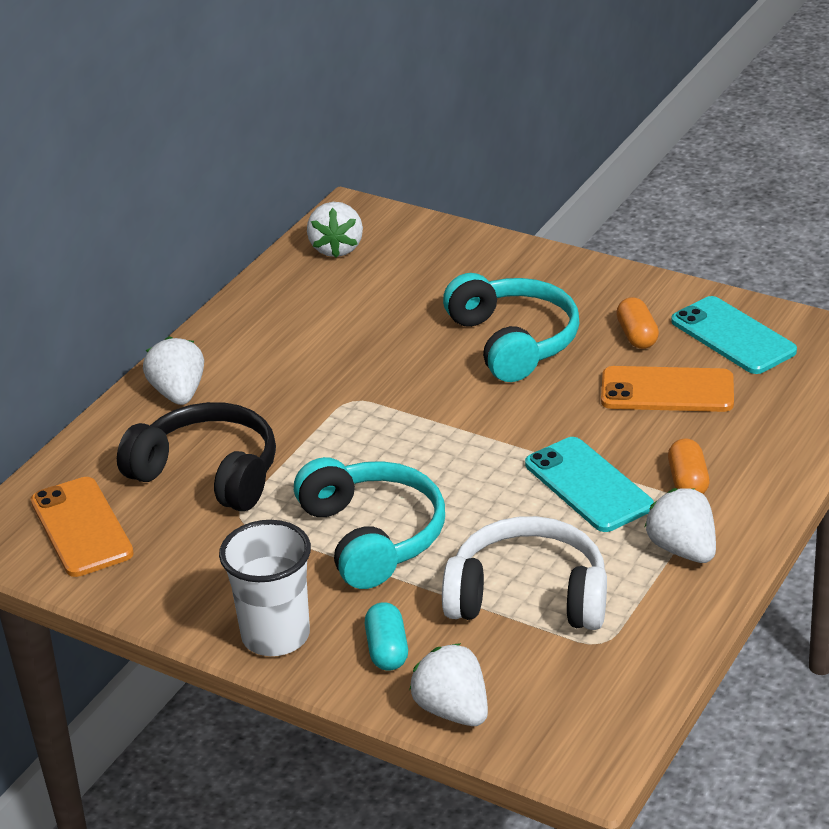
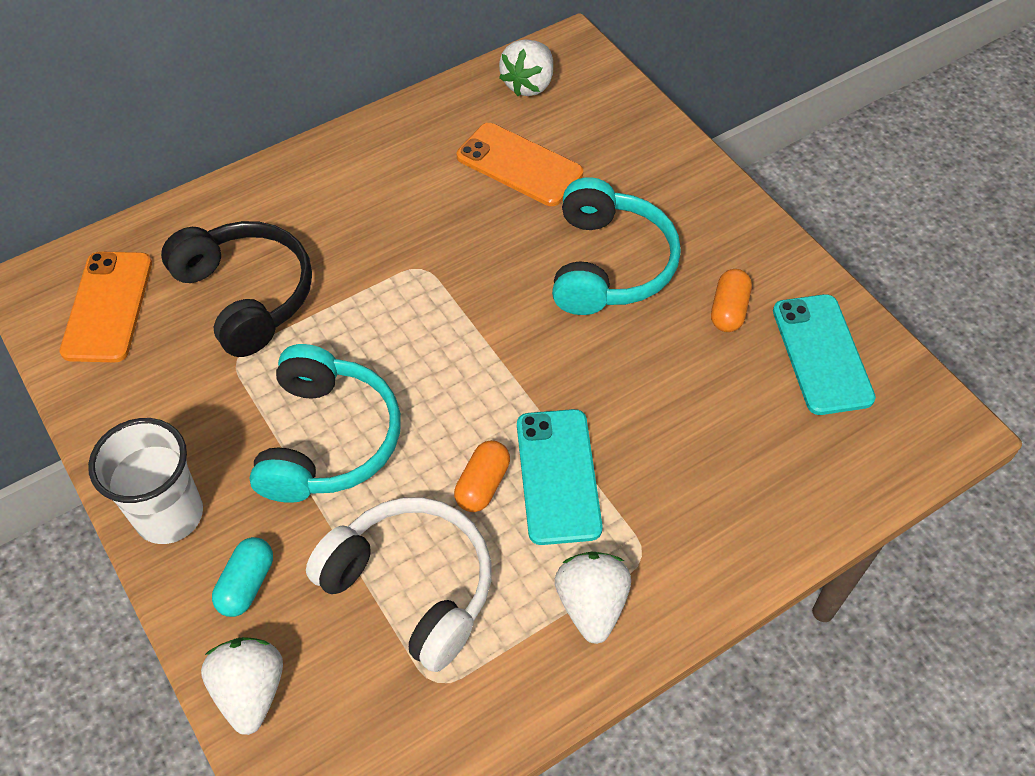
camera: 25 degrees right, 20 degrees up
(178, 393) = (286, 192): white strawberry -> none
(667, 390) = (711, 393): orange phone -> orange phone (519, 165)
(687, 481) = (654, 520): orange capsule -> orange capsule (482, 484)

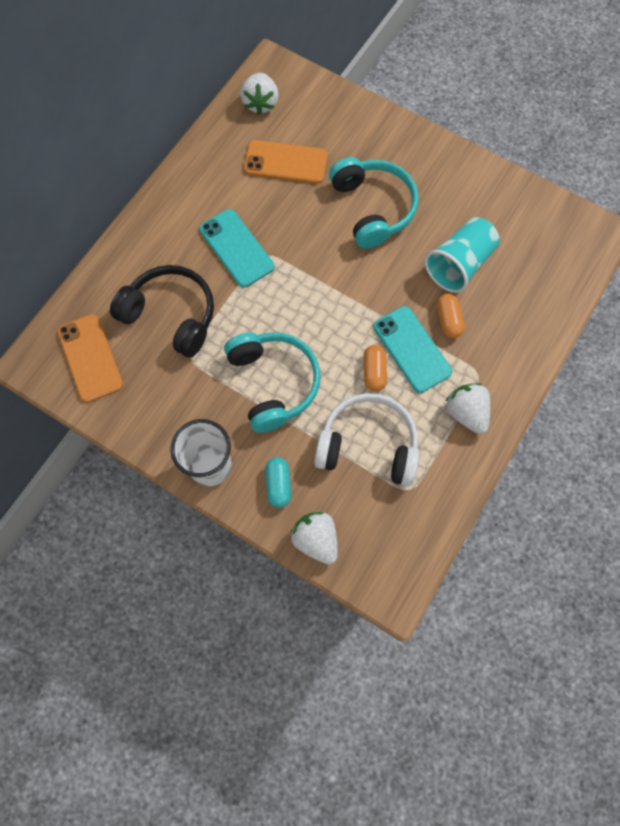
camera: 25 degrees left, 15 degrees up
(697, 387) = (459, 264): none -> turquoise cup
(728, 310) = (453, 210): orange capsule -> orange capsule (448, 320)
(822, 354) = (516, 217): turquoise phone -> turquoise phone (236, 248)

